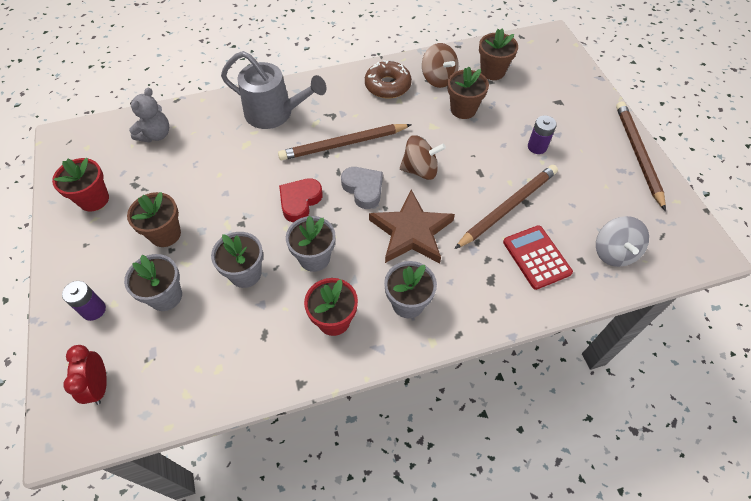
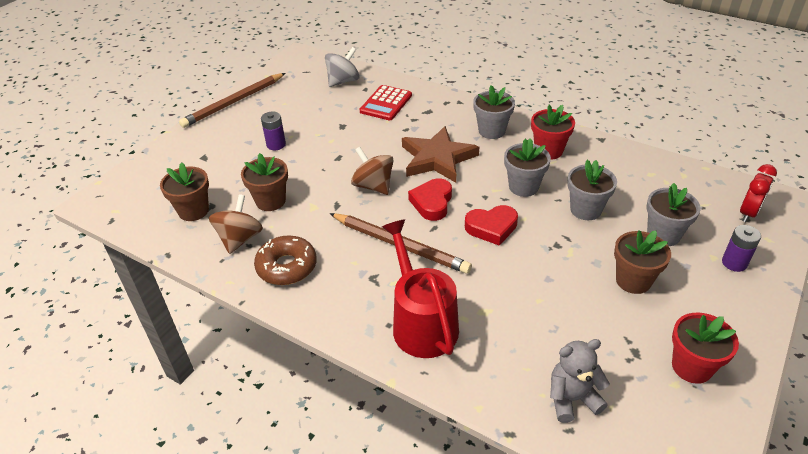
camera: 130 degrees left, 15 degrees down
(275, 113) = (421, 322): grey watering can -> red watering can
(363, 189) = (432, 203): grey heart -> red heart
(507, 207) = (357, 131): brown pencil -> none

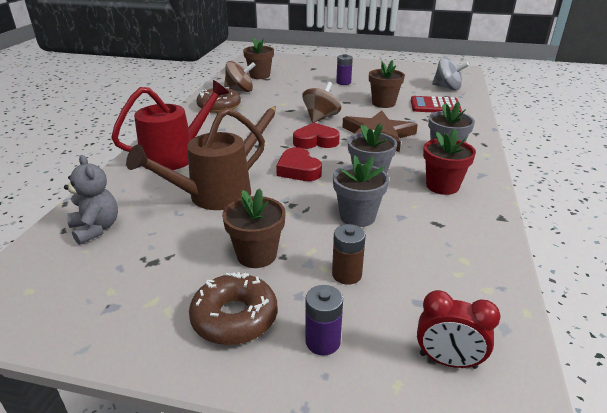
camera: 70 degrees right, 10 degrees down
(234, 102) = (379, 64): brown pencil -> none
(270, 201) = (281, 91): brown flower pot -> brown flower pot (383, 103)
(529, 299) = (212, 197): none -> brown watering can
(663, 235) = (347, 274): grey flower pot -> brown battery
(691, 367) = (134, 302): red flower pot -> none
(710, 305) = (234, 317): none -> brown donut

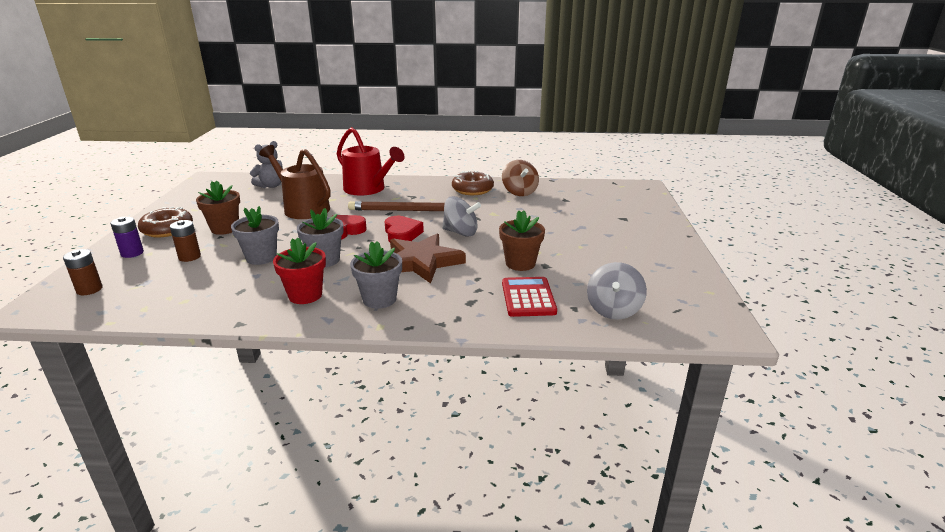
camera: 80 degrees right, 5 degrees down
(260, 76) = (572, 195): brown flower pot -> none
(321, 118) = (460, 232): brown spinning top -> grey spinning top
(343, 82) = (582, 238): purple battery -> none
(448, 361) = (89, 289): red clock -> brown battery

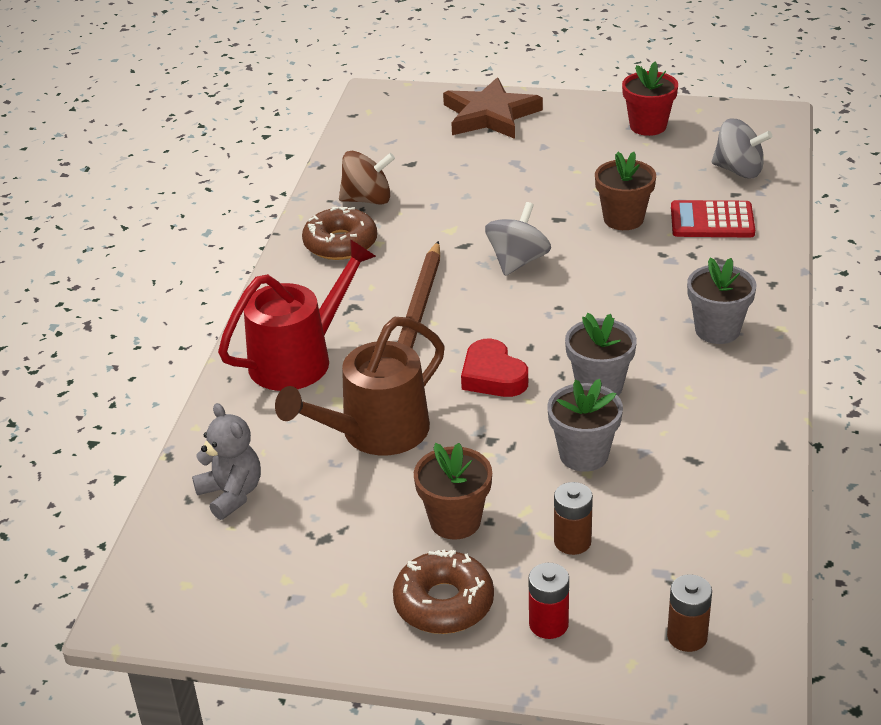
camera: 80 degrees left, 10 degrees up
(132, 253) = (548, 624): purple battery -> red battery
(305, 295) = (706, 395): red flower pot -> red flower pot (648, 126)
(402, 234) = (513, 316): red heart -> none
(421, 262) = (612, 297): brown star -> brown star (490, 115)

